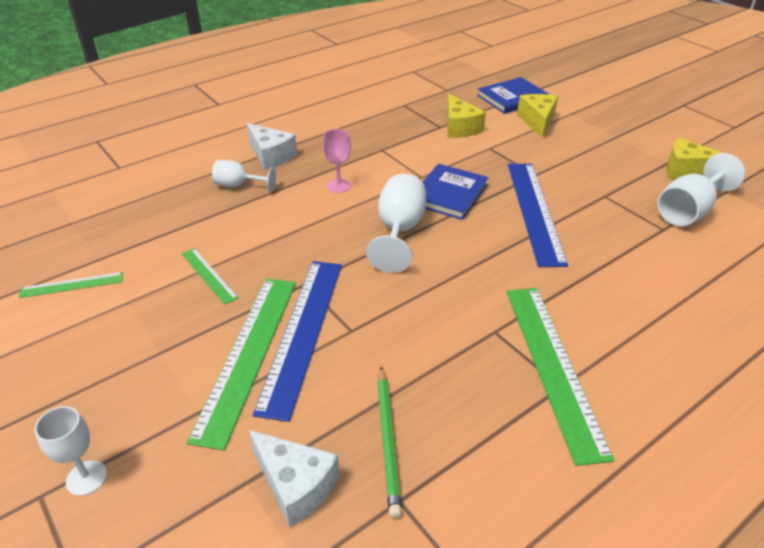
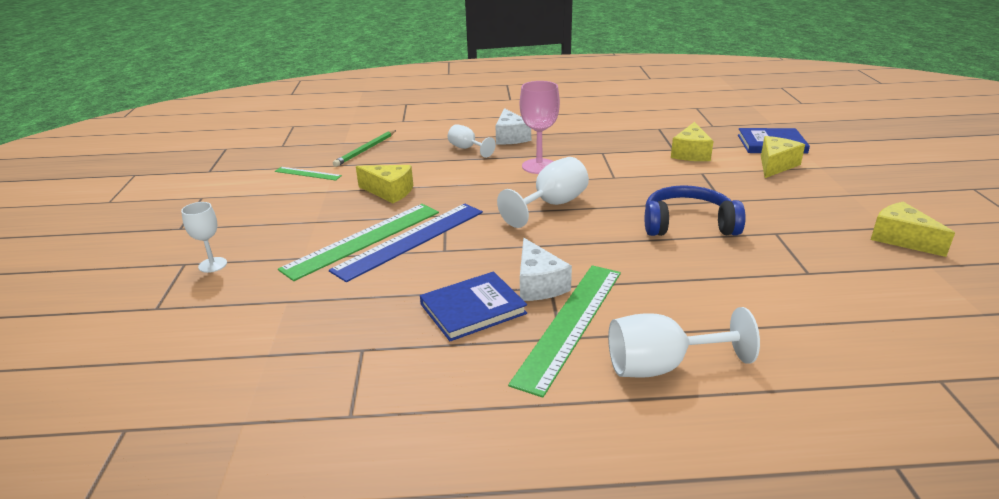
camera: 35 degrees right, 10 degrees down
(209, 275) = (389, 192): green ruler -> yellow cheese
(295, 485) = (311, 314): white cheese -> white cheese (538, 284)
(338, 186) = (539, 166): pink goblet -> pink goblet, size x1.62
(388, 441) = (394, 316): green pencil -> green pencil (366, 150)
(449, 194) = (623, 193): blue book -> blue book (473, 309)
(534, 211) = (688, 224): blue ruler -> blue headphones
(688, 211) = (857, 268): white goblet -> white goblet (661, 366)

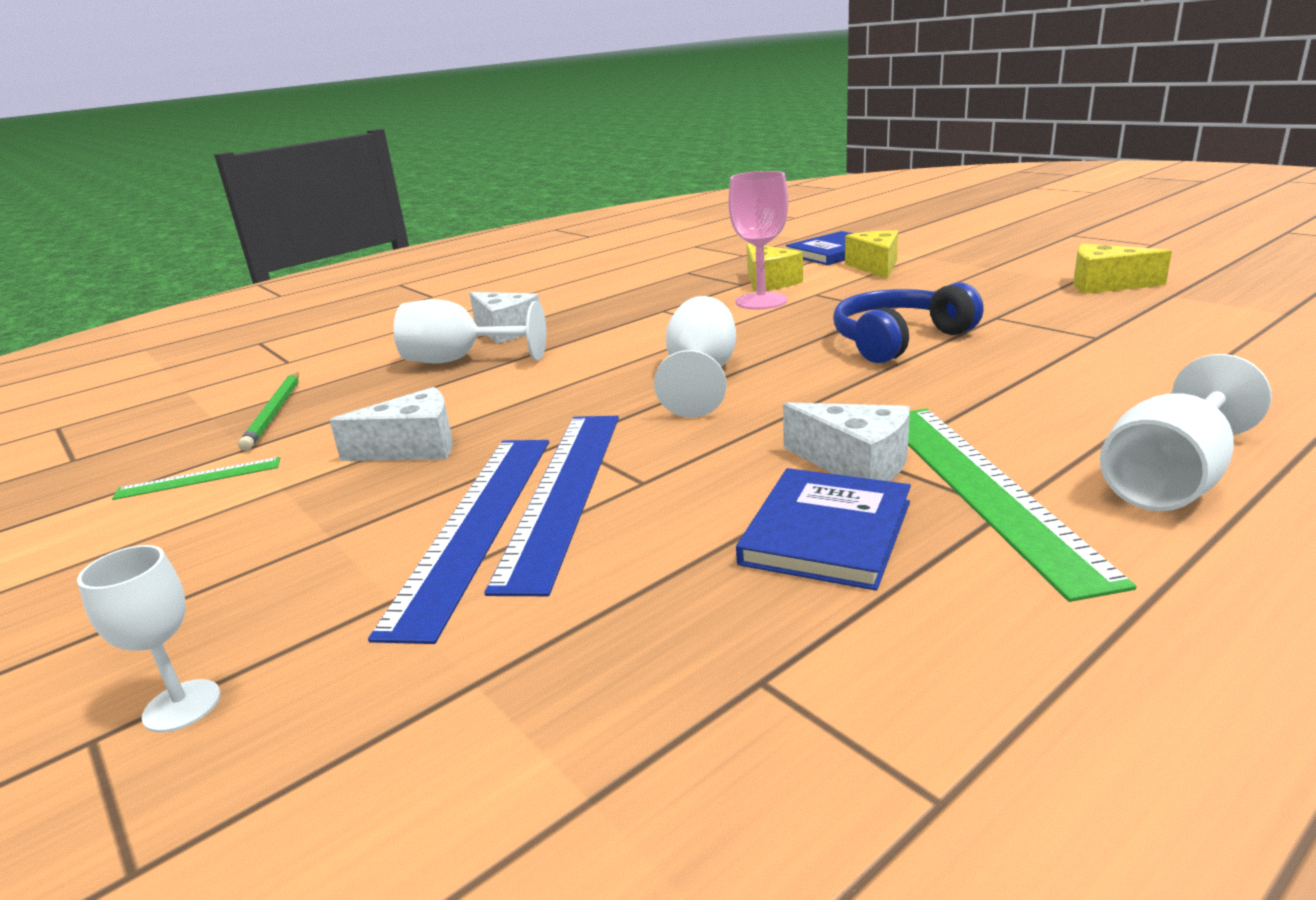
camera: 35 degrees left, 5 degrees down
(363, 240) = (475, 524): green ruler -> blue ruler
(389, 192) = (413, 447): yellow cheese -> white cheese
(467, 149) = (459, 360): white goblet -> white goblet, size x1.62
(539, 166) = (605, 346): pink goblet -> pink goblet (761, 301)

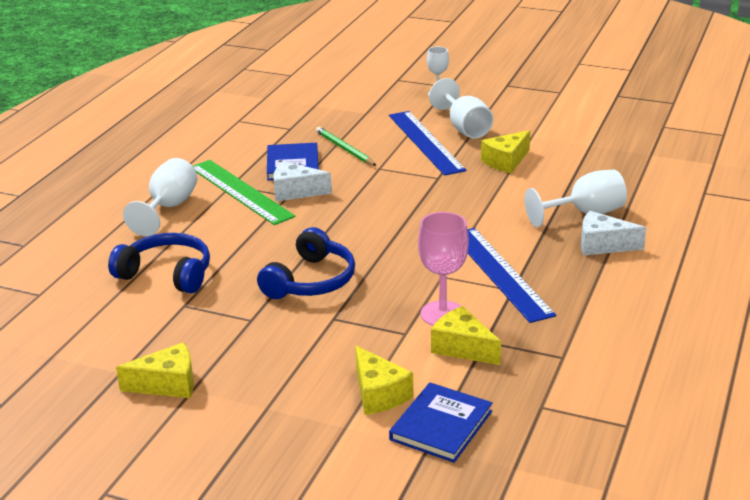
camera: 150 degrees right, 5 degrees up
(199, 478) = (578, 132): green ruler -> none
(274, 413) = (620, 162): green pencil -> green pencil (344, 149)
(413, 447) = (506, 161): white cheese -> yellow cheese
(563, 492) = (407, 158): blue ruler -> blue ruler (500, 273)
(701, 377) = (411, 227): white goblet -> white goblet (464, 128)
(1136, 371) = (167, 274): none -> blue headphones

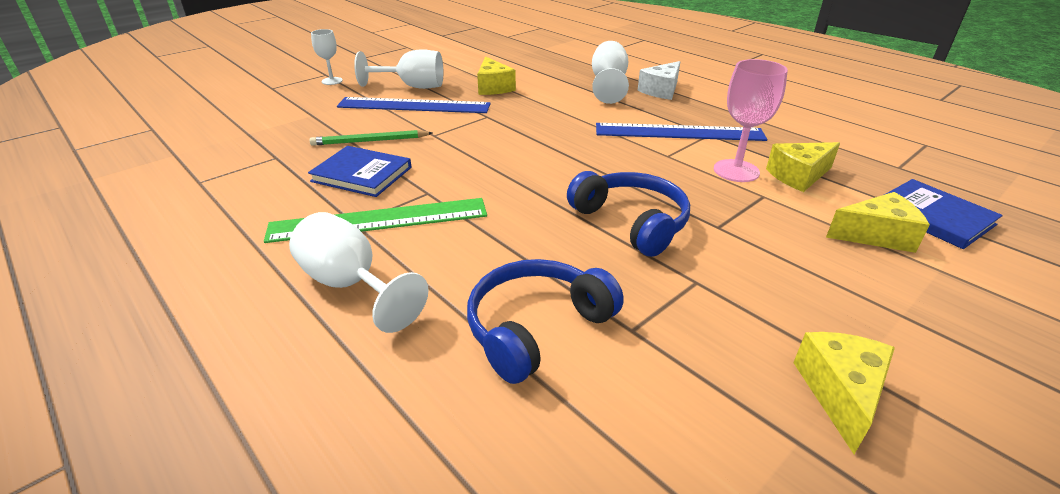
camera: 65 degrees left, 5 degrees up
(295, 192) = (425, 186): white cheese -> none

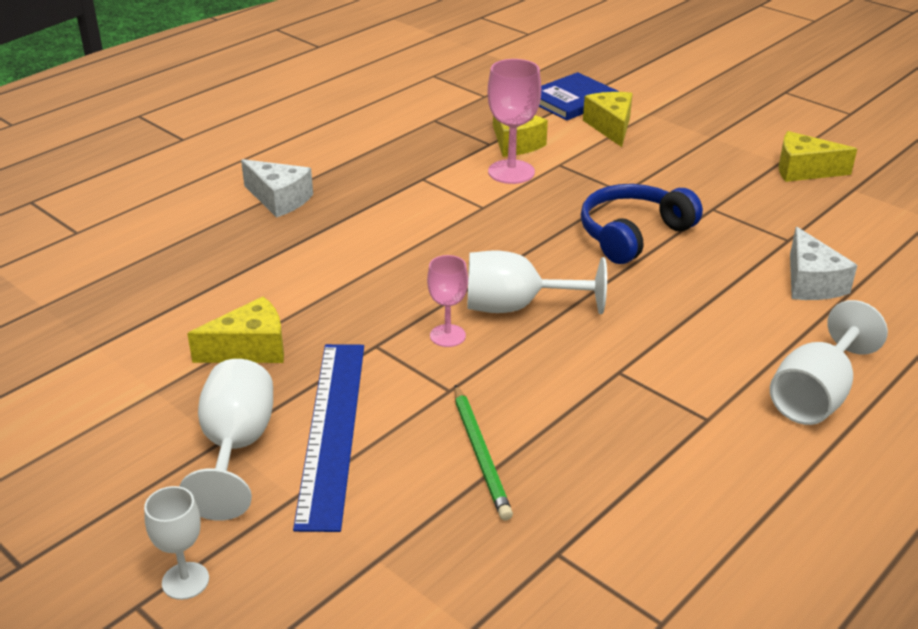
camera: 95 degrees left, 0 degrees up
(362, 174) = (588, 439): blue book -> none
(379, 220) = (693, 400): green ruler -> none
(491, 136) = (447, 336): none -> pink goblet
(536, 327) = (811, 282): blue headphones -> white cheese
(608, 84) = (249, 240): white goblet -> white goblet (516, 307)
(679, 132) = (419, 196): blue ruler -> none

